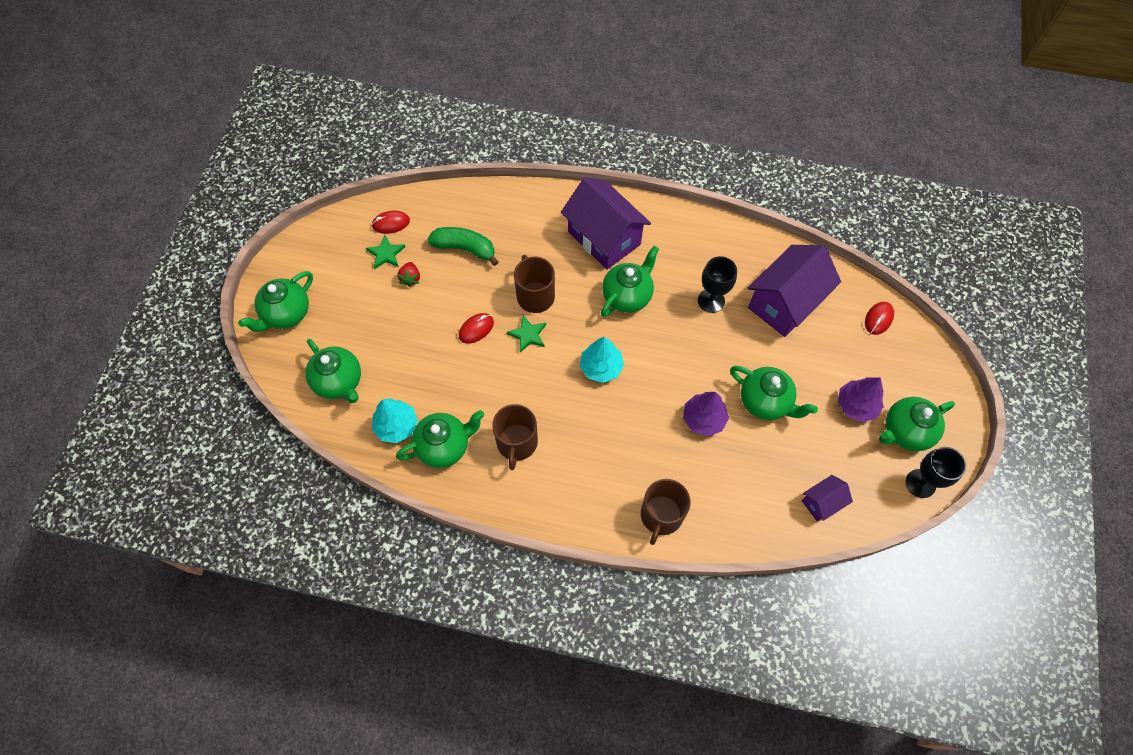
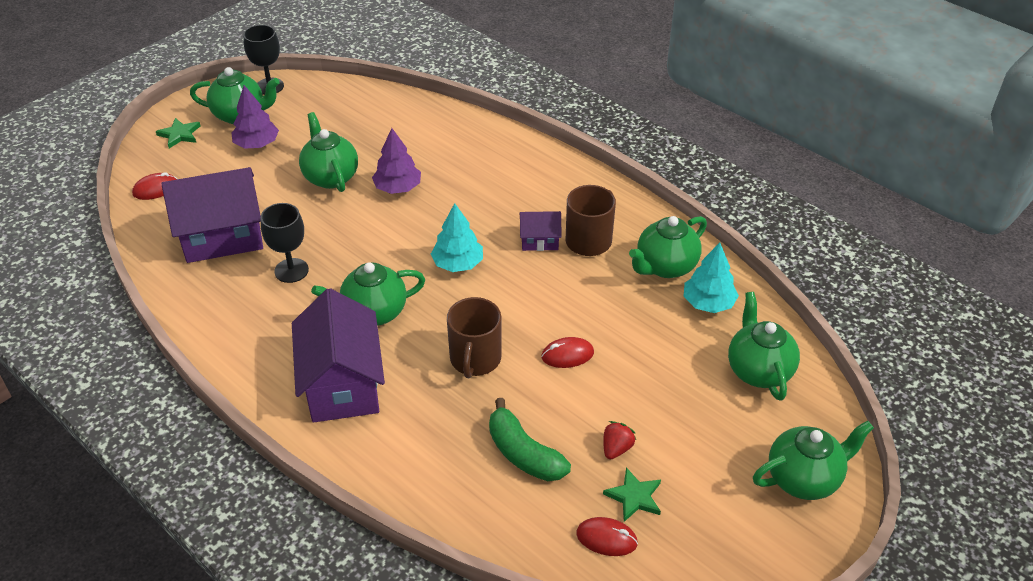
camera: 150 degrees left, 20 degrees down
(444, 446) = (665, 266): green teapot -> green teapot turned 45 degrees counterclockwise
(528, 335) = (512, 324): green star -> green star (179, 135)
(661, 516) = (496, 146): brown mug -> none
(822, 502) = (358, 105): purple house -> purple house (539, 241)

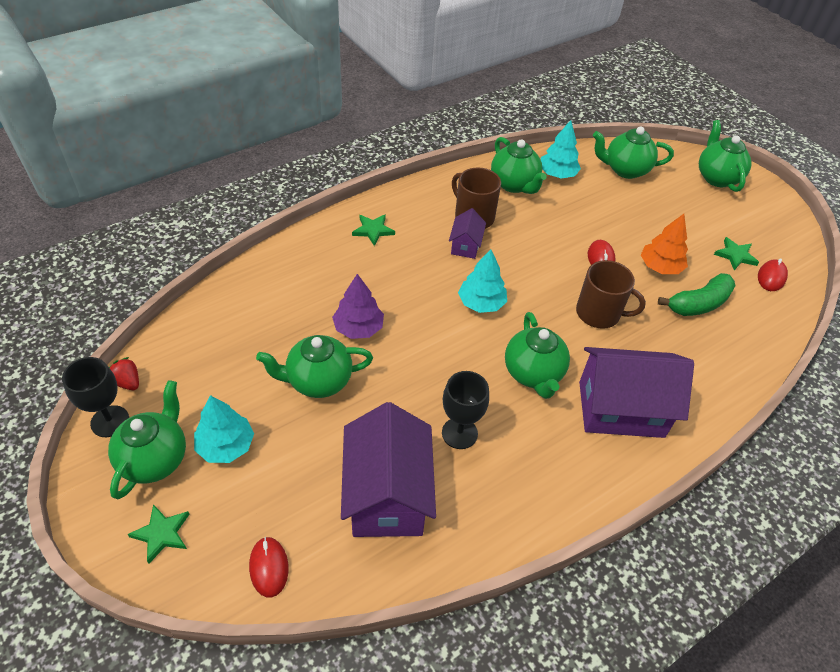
camera: 80 degrees left, 5 degrees up
(257, 144) = (226, 446): purple tree -> turquoise tree
(533, 173) = (373, 230): none -> green star
(575, 413) = (660, 267): none -> orange tree
(616, 448) = (693, 254): red strawberry -> red strawberry (127, 382)

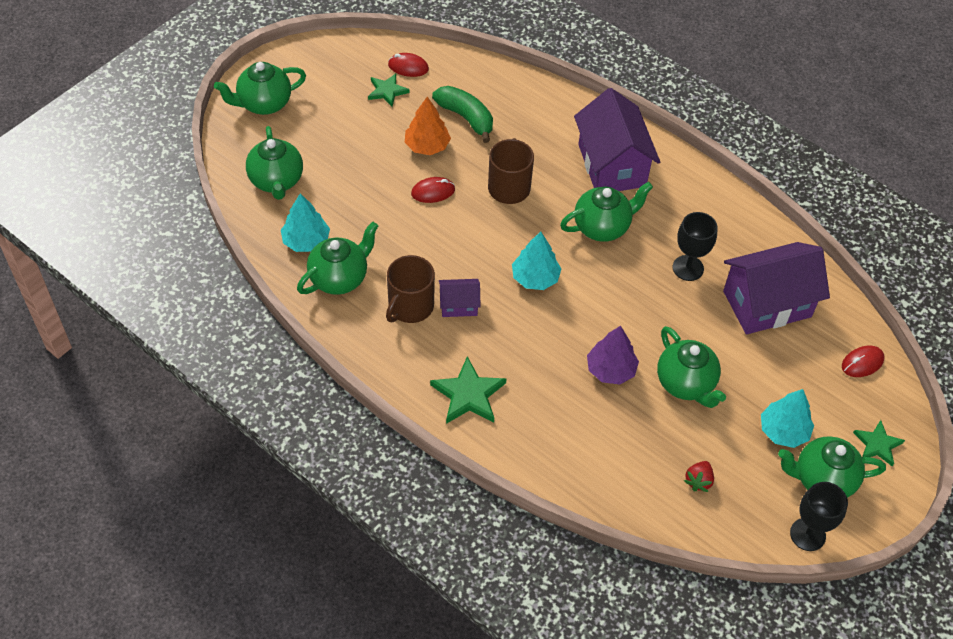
camera: 105 degrees left, 5 degrees up
(127, 382) = (762, 541): red strawberry -> red strawberry (698, 481)
(373, 230) = (468, 394): green star -> green star, size x1.54

